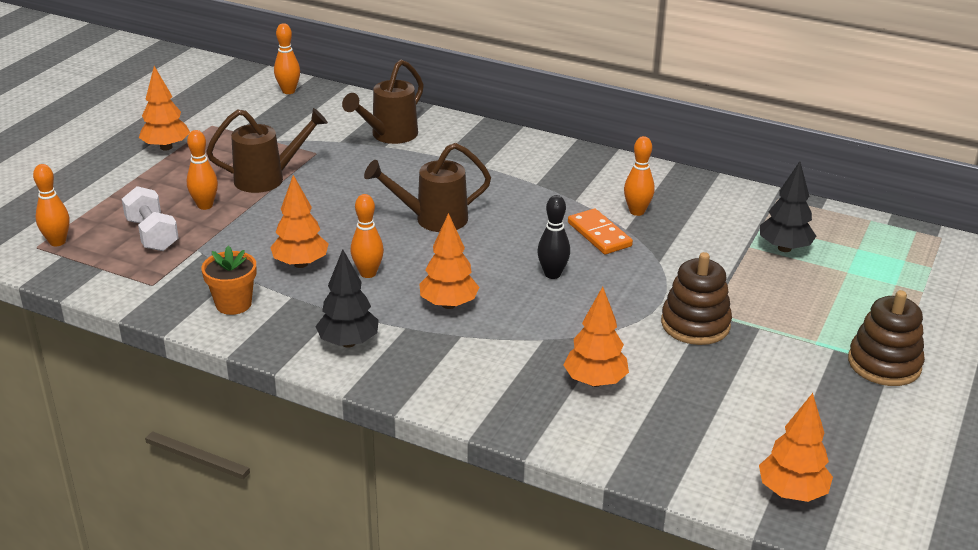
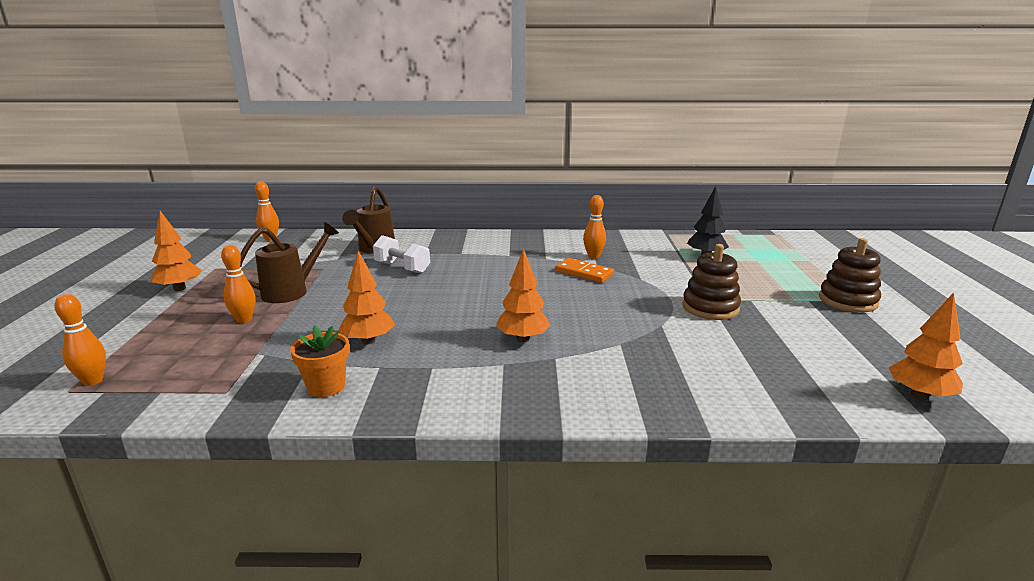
camera: 25 degrees left, 10 degrees down
(152, 235) = (202, 352): white dumbbell -> white dumbbell (402, 268)
(348, 343) = (464, 388): black tree -> none
(368, 273) = (435, 334): orange bowling pin -> none
(432, 219) = (454, 289): brown watering can -> none
(552, 274) = (579, 302): black bowling pin -> none
(595, 381) = (691, 361): orange tree -> none

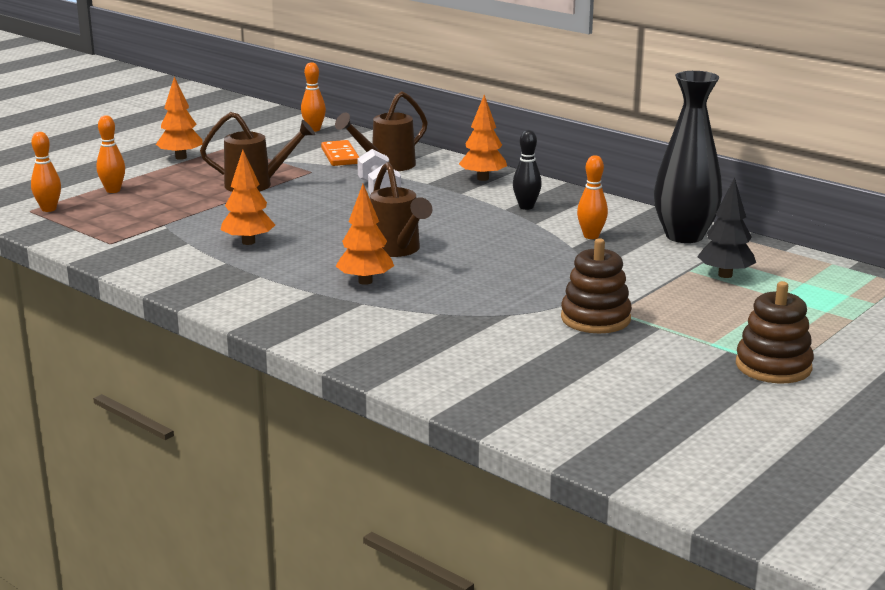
camera: 40 degrees right, 0 degrees up
(244, 320) = (189, 197): orange bowling pin -> orange bowling pin (113, 190)
(326, 386) = (172, 262): orange flower pot -> none
(498, 306) = (397, 250): none -> brown watering can
(520, 250) = (526, 207): none -> black bowling pin
(584, 273) = (542, 248): orange domino -> orange domino (340, 156)
(638, 241) = (684, 236): none -> black vase
(919, 395) = (612, 444): orange tree -> orange tree (483, 178)

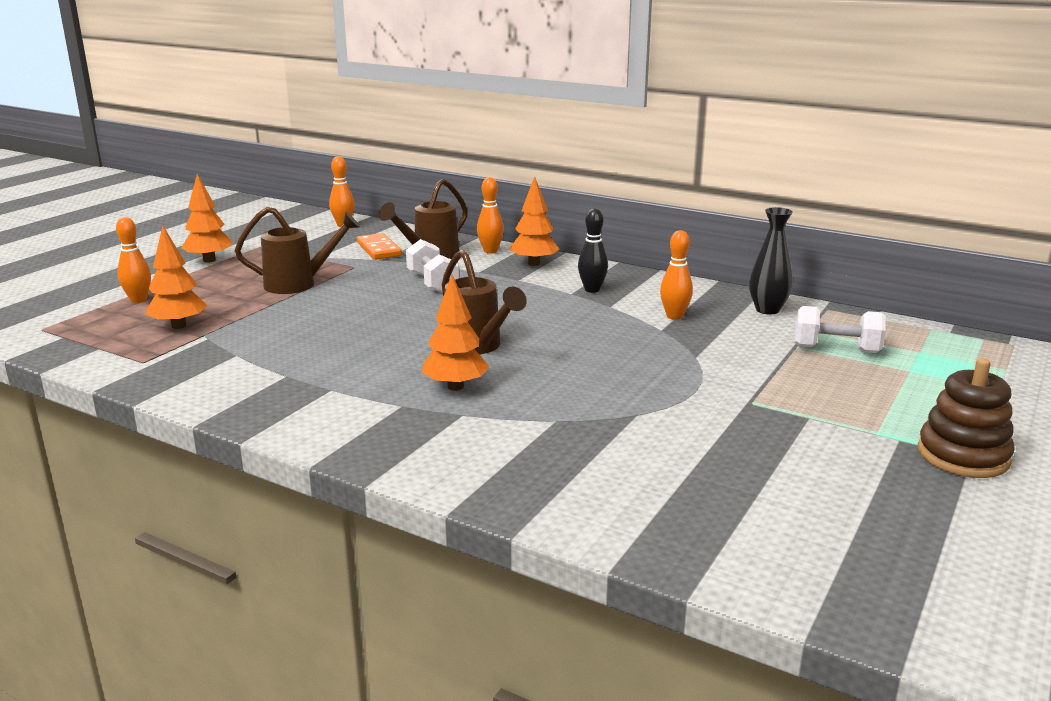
camera: 10 degrees left, 0 degrees up
(49, 209) = (65, 326): orange bowling pin -> orange bowling pin (490, 251)
(248, 242) = (306, 349): orange tree -> orange tree (179, 326)
(595, 318) = (733, 412): brown stacking toy -> none
(684, 236) = (767, 310): black vase -> black vase, size x0.60
(725, 275) = (836, 349): black tree -> white dumbbell

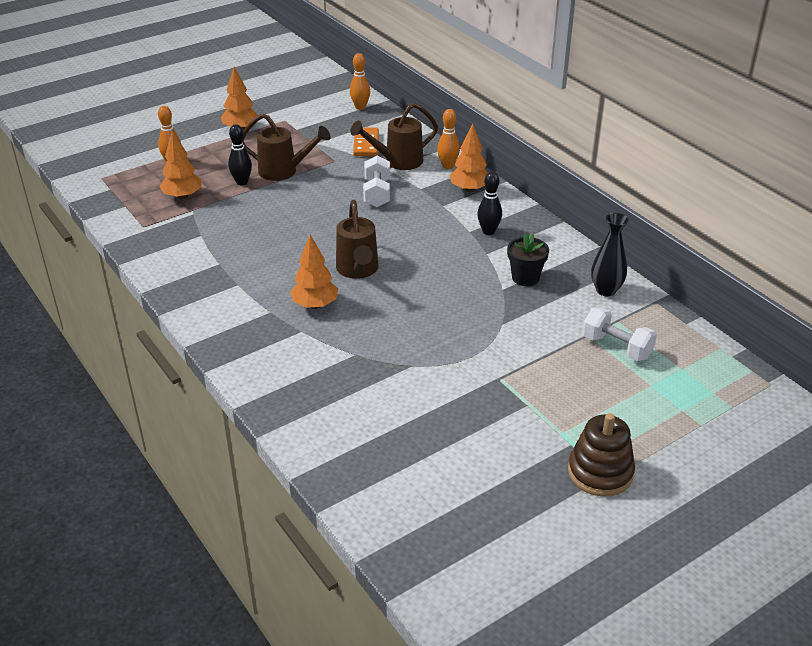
camera: 25 degrees right, 15 degrees up
(251, 301) = (242, 182): none -> black bowling pin
(674, 316) = (525, 278): orange bowling pin -> black flower pot

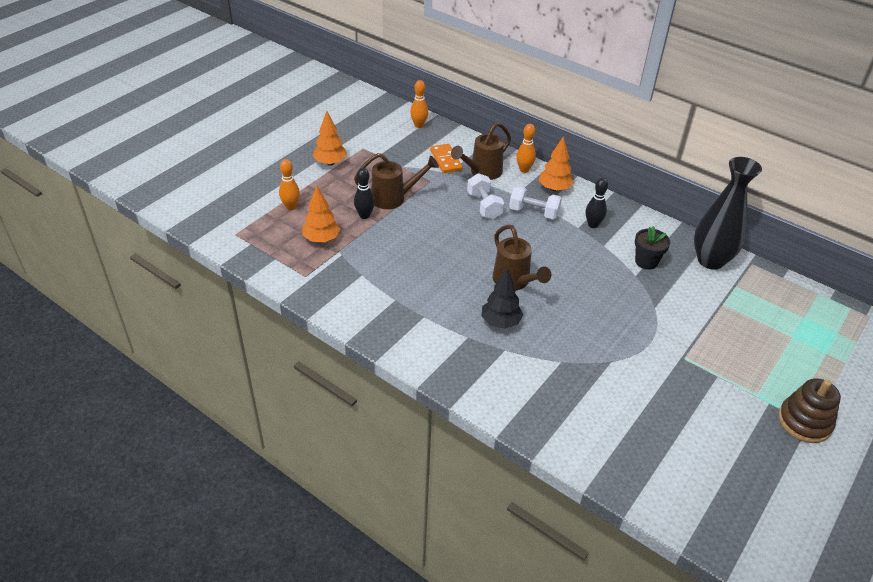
camera: 20 degrees left, 5 degrees up
(315, 305) = (500, 322): orange tree -> black tree
(606, 290) = (710, 260): black vase -> black vase, size x1.67
(616, 347) = (748, 309): white dumbbell -> white dumbbell (533, 212)

